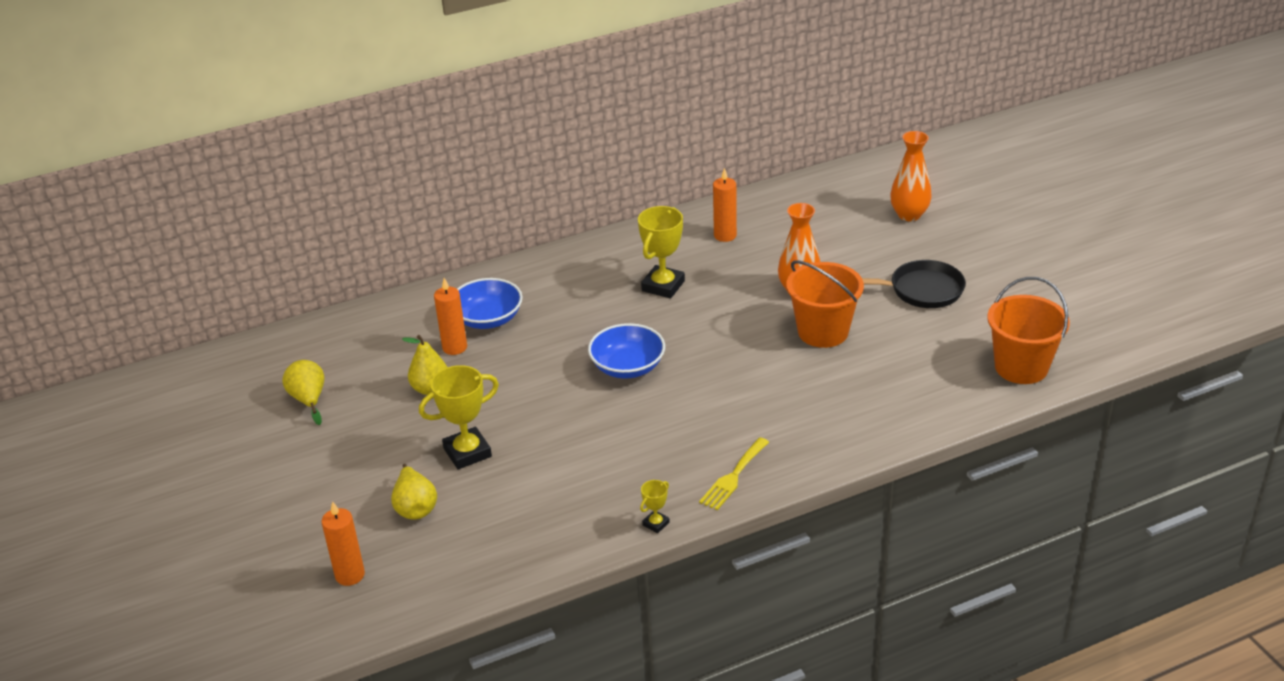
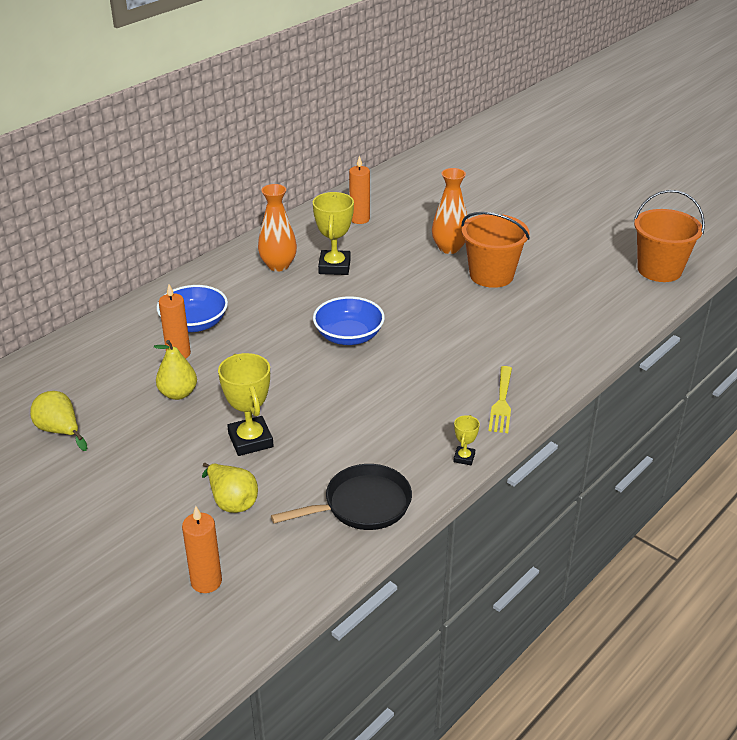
camera: 25 degrees left, 0 degrees up
(467, 452) = (250, 440): yellow trophy -> yellow trophy turned 60 degrees counterclockwise
(909, 215) = (494, 179): orange vase -> orange vase (278, 265)
(921, 290) = (544, 230): black pan -> black pan (362, 505)

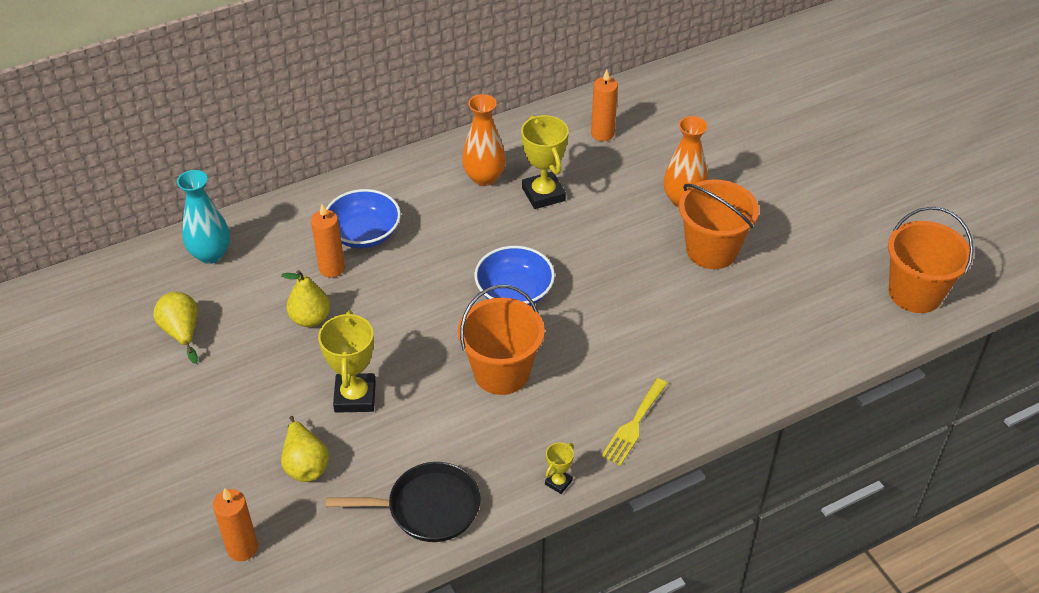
camera: 20 degrees right, 10 degrees up
(58, 367) = (211, 254): none -> turquoise vase
(334, 266) = (543, 194): yellow trophy -> yellow trophy turned 45 degrees counterclockwise
(370, 393) = (501, 372): none -> orange bucket

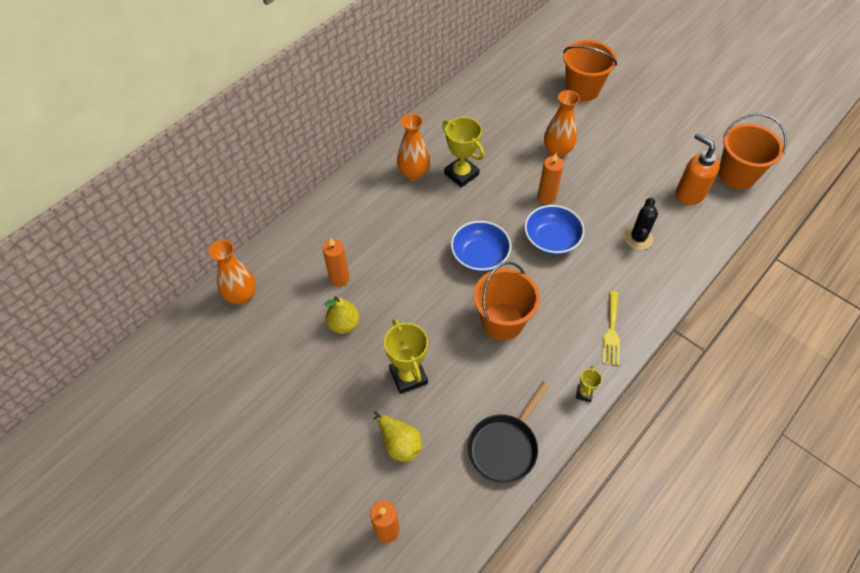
camera: 20 degrees left, 10 degrees up
(182, 332) = (251, 367): yellow pear -> none
(211, 254) = (241, 295): turquoise vase -> orange vase
(364, 233) = (349, 243): blue bowl -> blue bowl (551, 240)
(427, 508) = (505, 446): black pan -> black pan turned 150 degrees clockwise
(602, 134) = (478, 116): orange candle -> orange candle (546, 197)
(712, 250) = (595, 183): orange bucket -> orange bucket (582, 89)
(732, 330) = (638, 238): none -> black cactus
(834, 298) = (689, 194): none -> orange soap dispenser

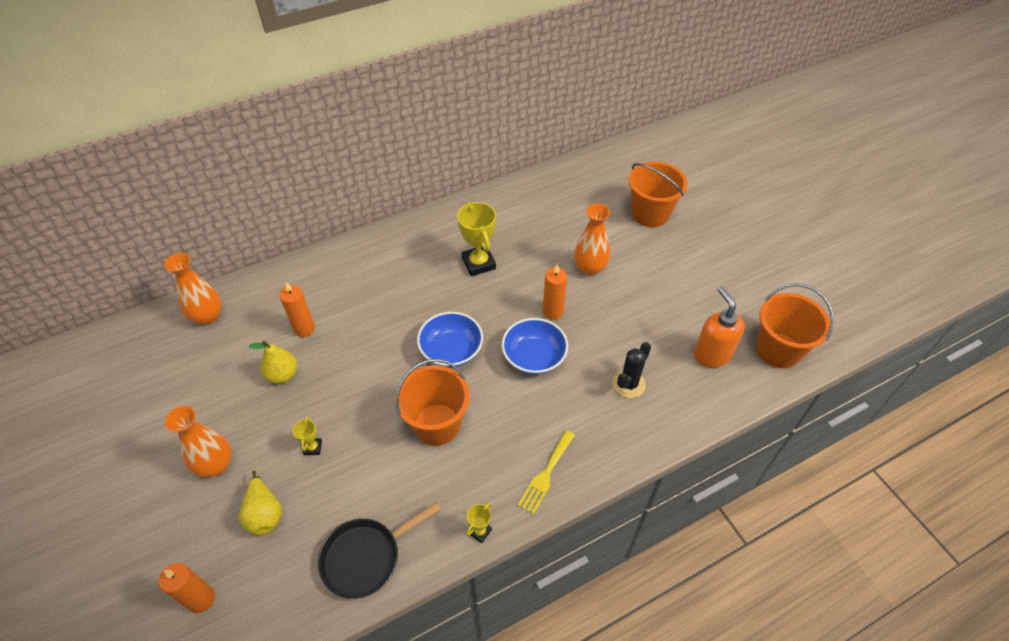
camera: 20 degrees right, 5 degrees down
(408, 376) = (313, 448): yellow trophy -> yellow trophy, size x0.49
(413, 173) = (432, 249): orange vase -> orange vase (216, 465)

